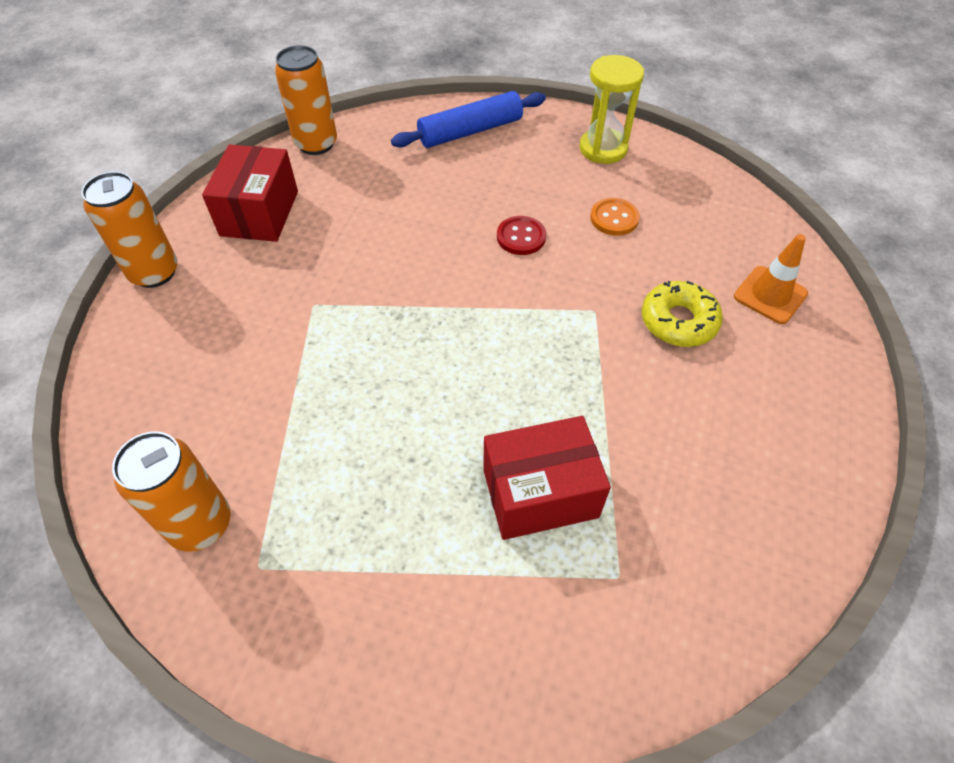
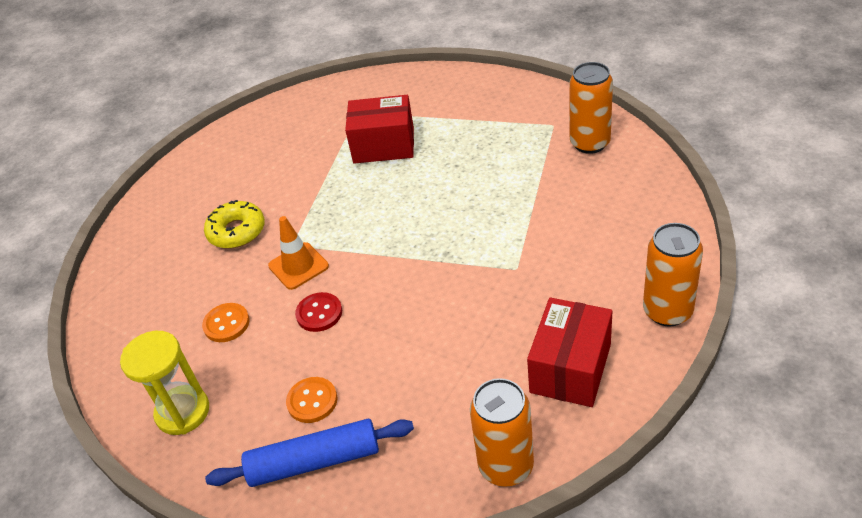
camera: 160 degrees left, 10 degrees down
(491, 167) = (312, 401): none -> orange button
(770, 295) = (156, 244): orange traffic cone -> orange traffic cone (298, 266)

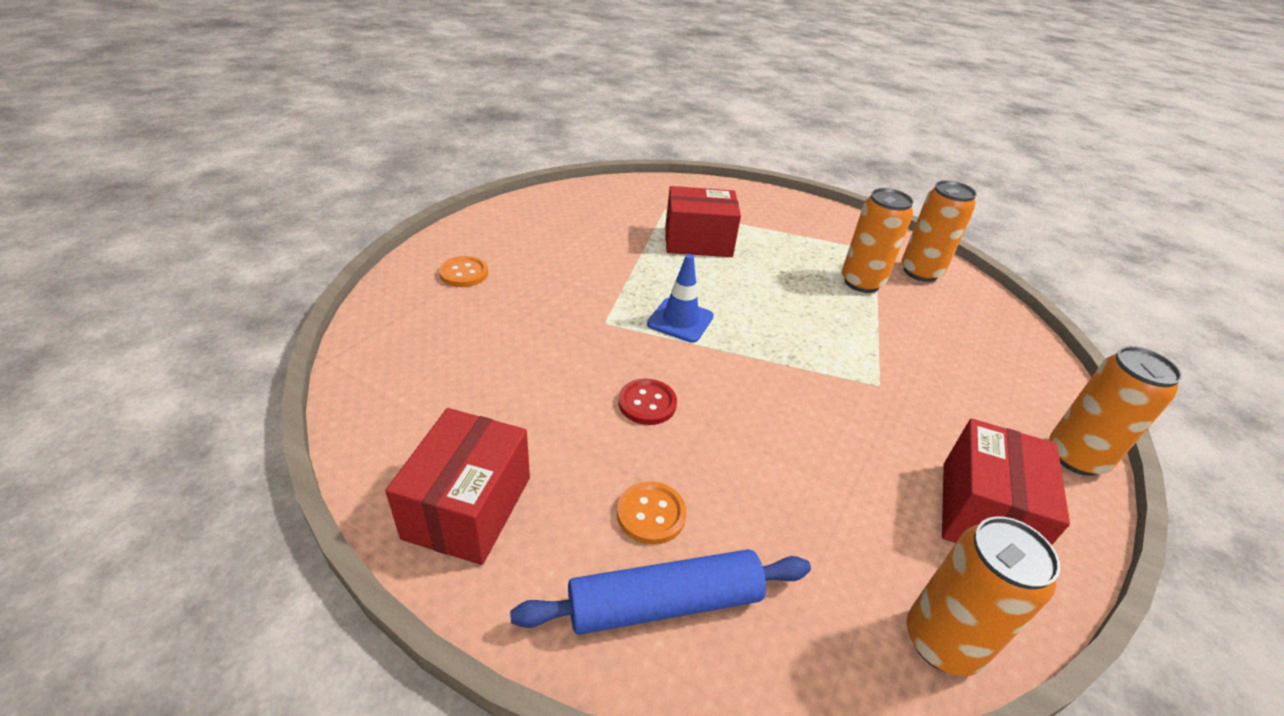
camera: 10 degrees left, 5 degrees down
(183, 412) = (468, 507): yellow hourglass -> red box
(226, 324) = (527, 400): orange button -> orange button (464, 273)
(237, 231) = (536, 299): yellow donut -> none
(298, 266) = (615, 346): orange traffic cone -> none
(356, 232) = (680, 320): none -> blue traffic cone
(529, 165) = (861, 282): none -> orange can

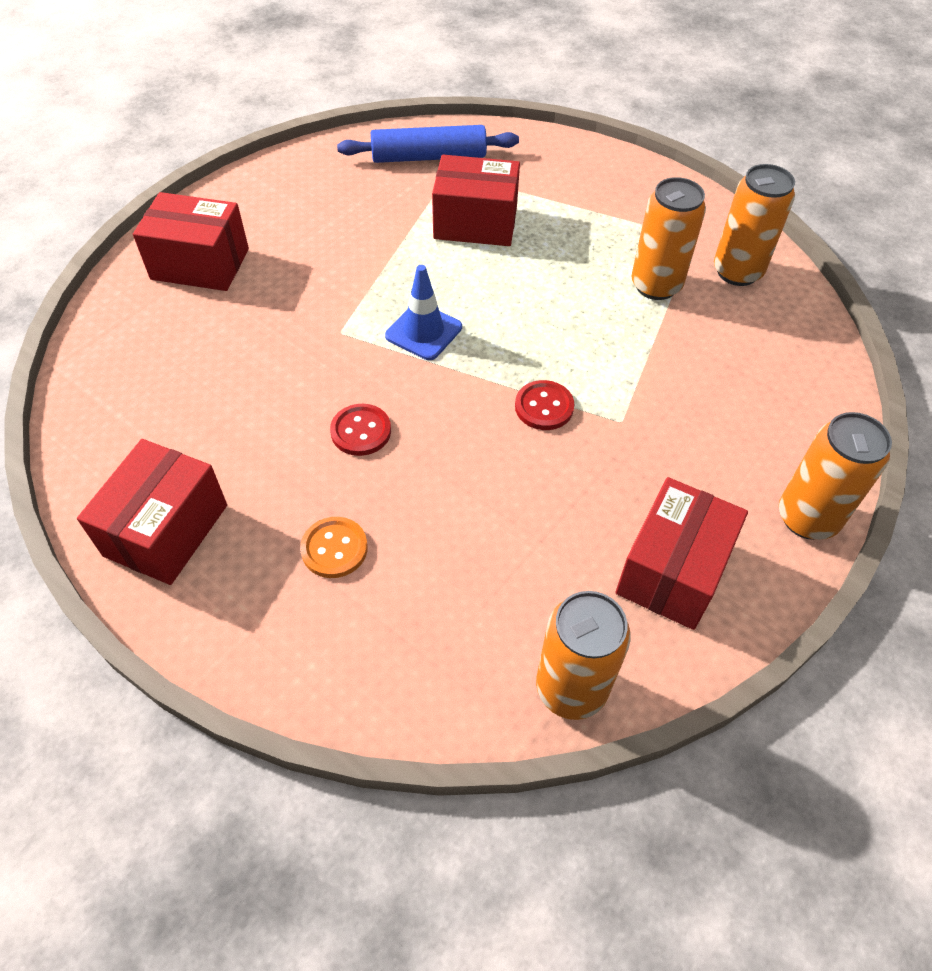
camera: 10 degrees right, 15 degrees up
(464, 273) = (200, 264): orange button -> red box
(664, 603) = (325, 632): blue rolling pin -> blue rolling pin (429, 157)
(807, 376) = (544, 407): none -> red button

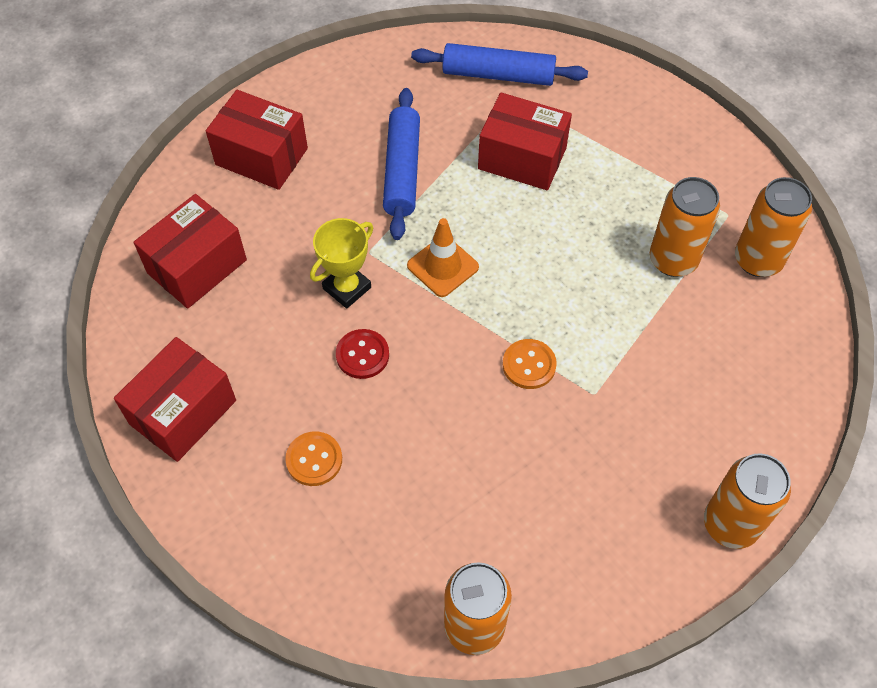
camera: 15 degrees right, 5 degrees up
(326, 370) = (347, 288): none -> yellow trophy
(355, 253) = (402, 170): none -> blue rolling pin
(423, 331) = (442, 266): blue traffic cone -> orange traffic cone
(544, 407) = (529, 365): red button -> orange button
(672, 571) = (592, 545): red box -> red box (197, 266)

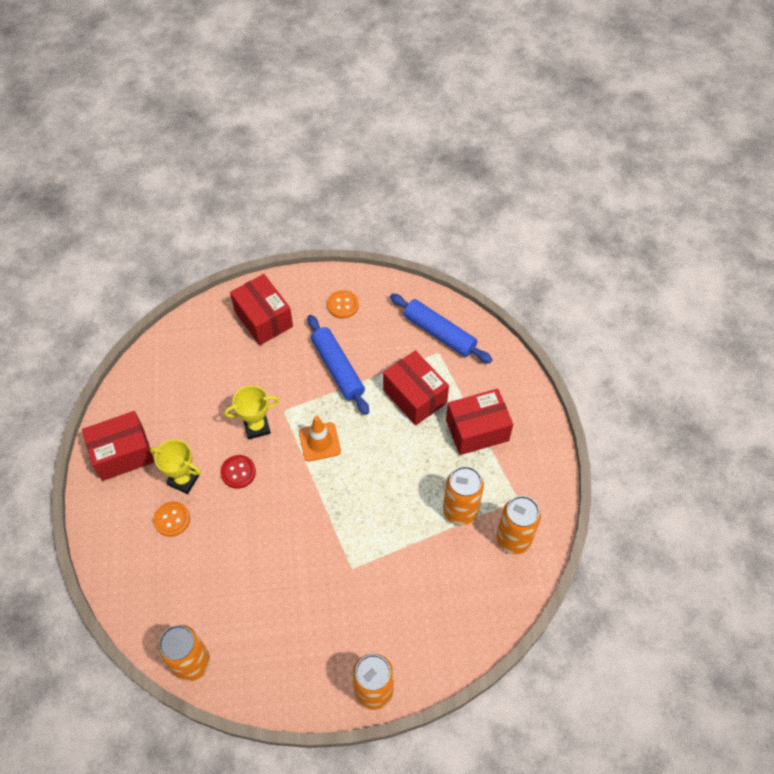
camera: 30 degrees right, 0 degrees up
(197, 266) = (184, 370): red box -> red box (477, 430)
(294, 402) = (183, 480): none -> yellow trophy
(402, 170) = (338, 368): blue rolling pin -> blue rolling pin turned 60 degrees counterclockwise
(529, 365) = (326, 529): orange button -> orange button (343, 305)

